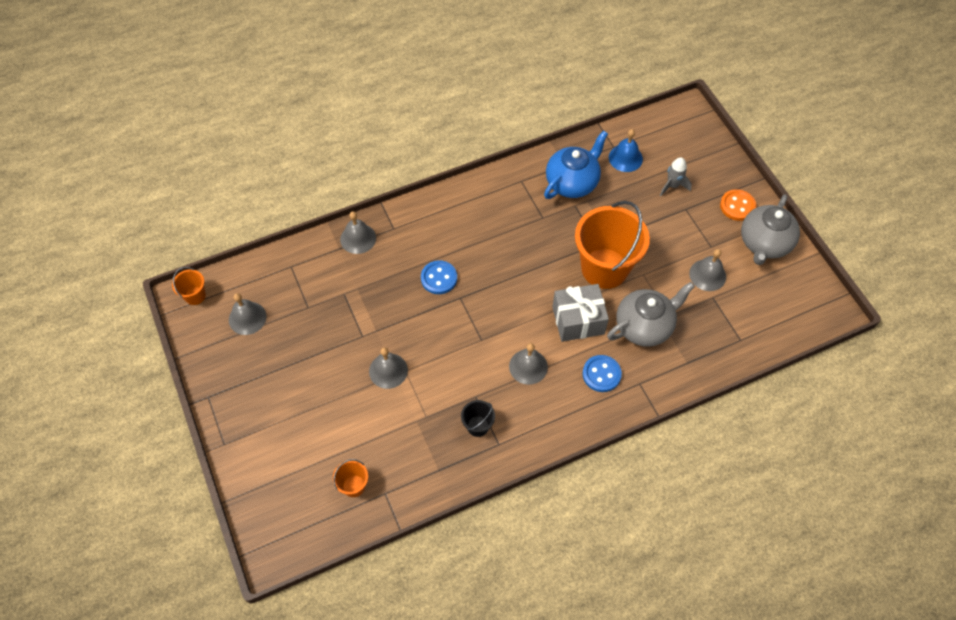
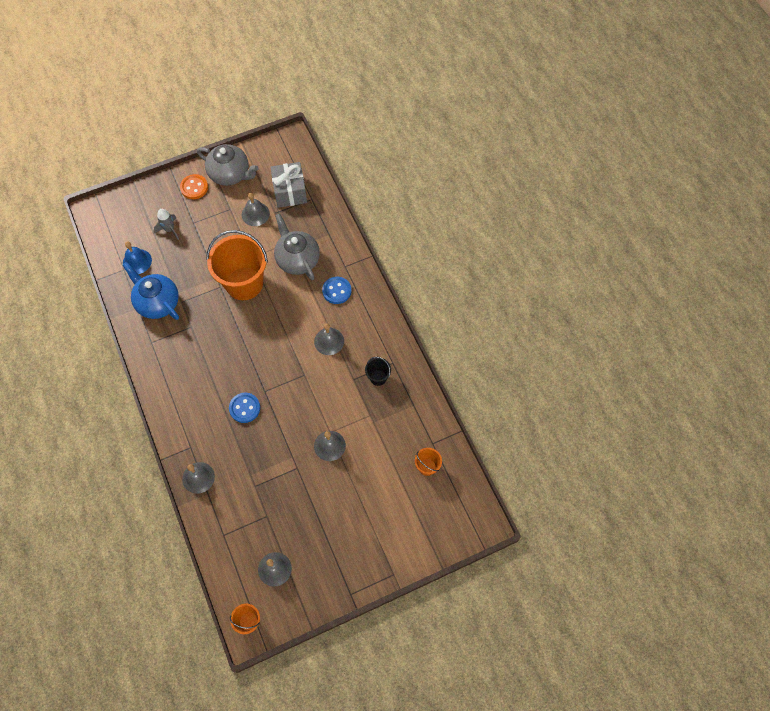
camera: 90 degrees left, 5 degrees up
(578, 320) = (290, 304): grey gift -> grey gift (290, 192)

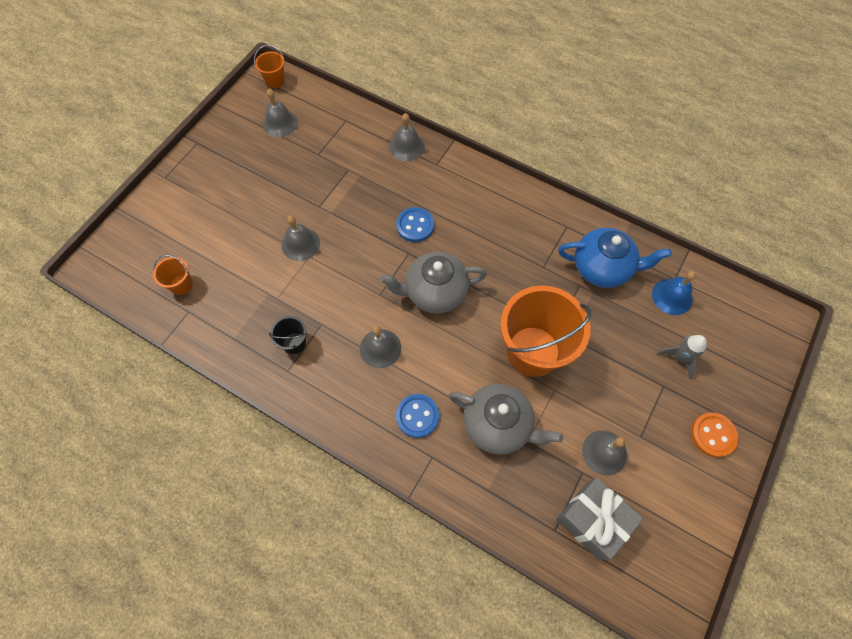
camera: 145 degrees right, 0 degrees up
(230, 174) = (691, 489): grey teapot -> grey teapot (434, 292)

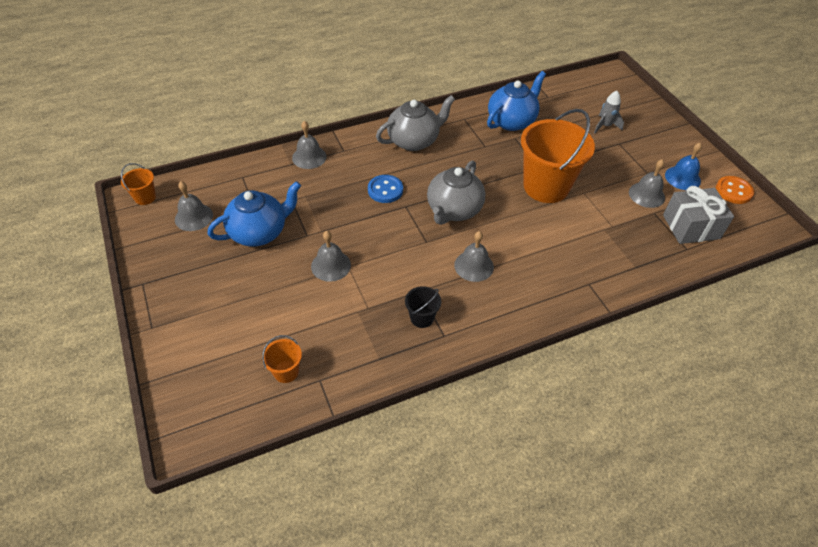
camera: 55 degrees left, 15 degrees down
(297, 174) = (259, 232): none -> blue teapot
(417, 416) = (549, 274): blue button -> none
(498, 425) = (589, 235): grey teapot -> grey teapot (414, 141)
(672, 296) = (559, 105): blue bell -> blue bell (682, 178)
(713, 435) = (667, 142): orange button -> orange button (733, 191)

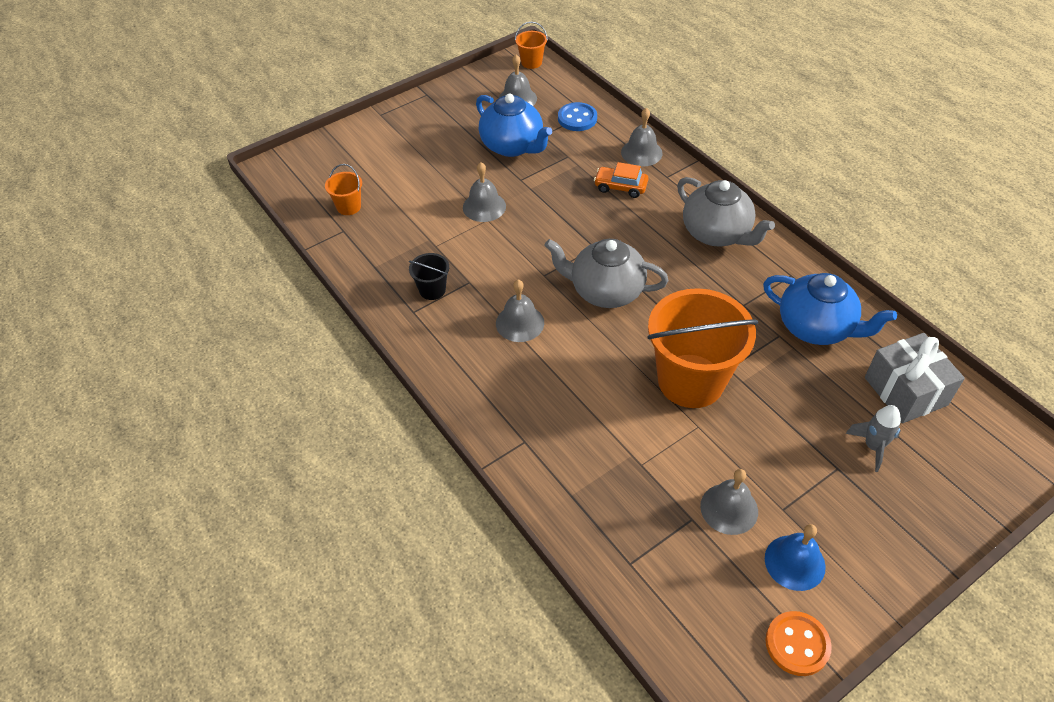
camera: 80 degrees right, 0 degrees up
(344, 177) = (620, 187): none -> orange car
(385, 190) = (614, 225): blue button -> blue button (577, 118)
(691, 227) = (680, 571): grey gift -> grey gift (905, 391)

